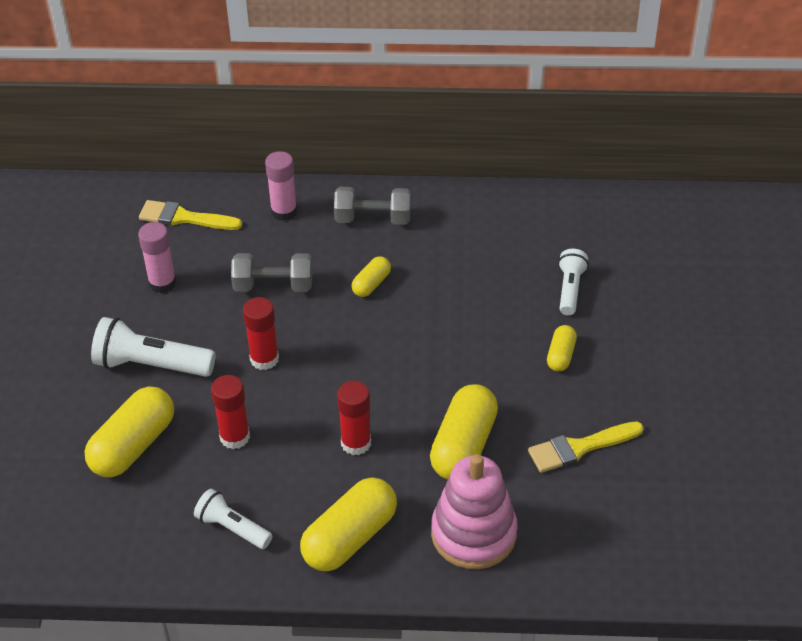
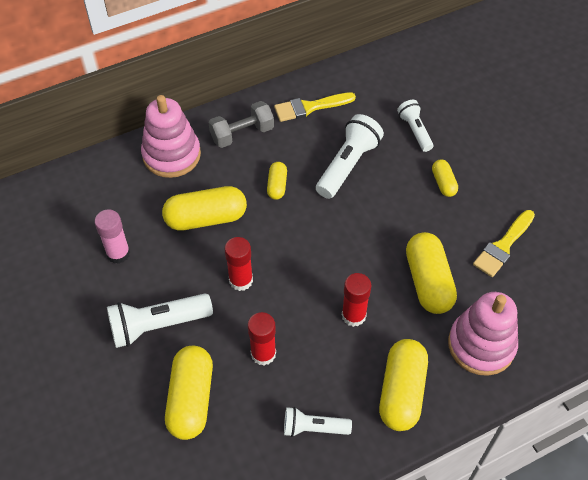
camera: 30 degrees left, 10 degrees up
(184, 218) = (97, 192): yellow brush -> yellow brush (310, 107)
(273, 286) = (206, 218): grey dumbbell -> yellow capsule
(284, 211) = (171, 155): pink glue stick -> pink stacking toy
(465, 294) = (347, 165): none -> white flashlight

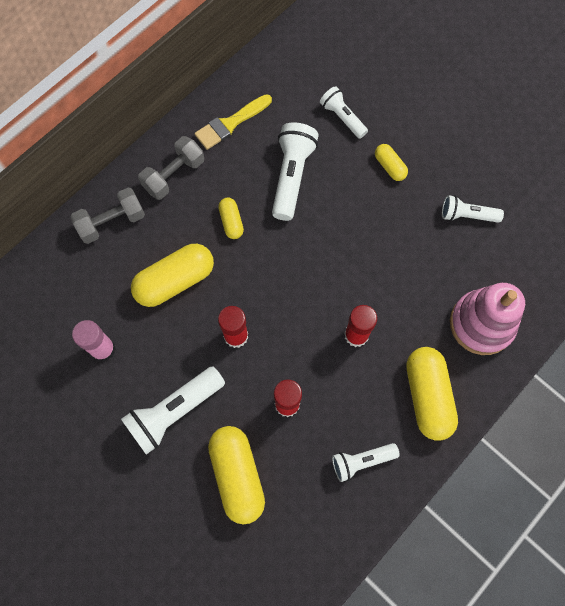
camera: 20 degrees left, 15 degrees up
(171, 155) = (112, 222): pink stacking toy -> grey dumbbell
(428, 281) = (412, 276): yellow capsule -> none
(503, 246) = (467, 215): yellow brush -> white flashlight

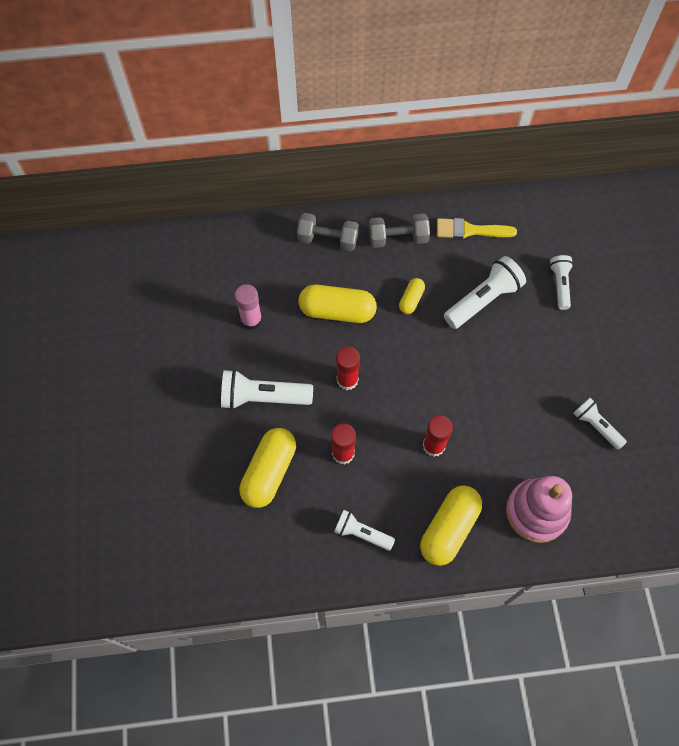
camera: 40 degrees right, 5 degrees down
(389, 166) = (565, 346): yellow capsule -> none

